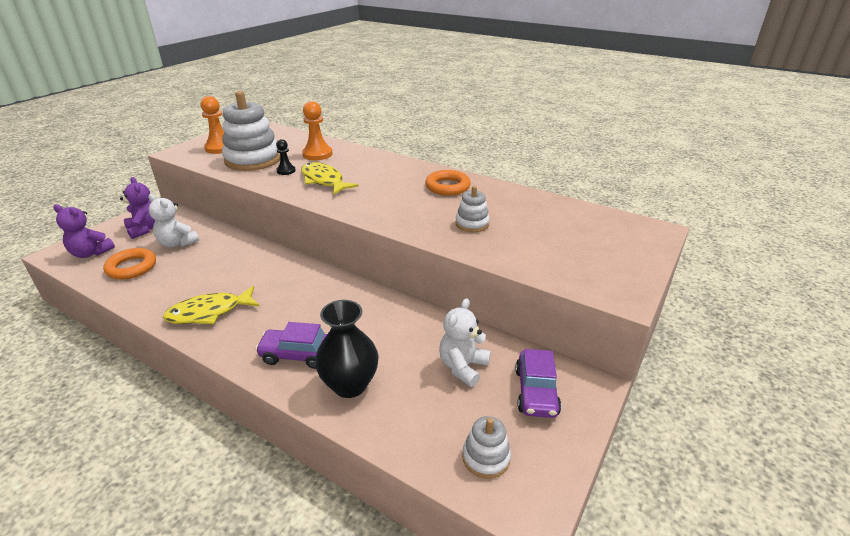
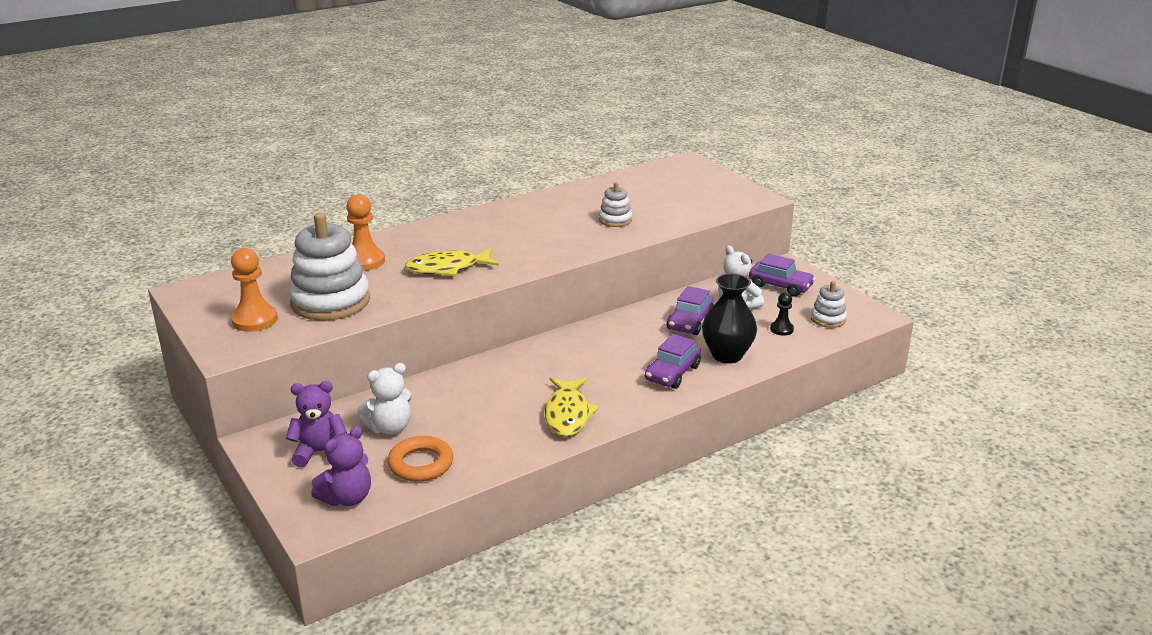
camera: 65 degrees left, 5 degrees down
(286, 171) = (393, 285): black pawn -> black pawn (781, 329)
(404, 341) = (690, 322): none -> purple car
(447, 187) = (532, 213): orange ring -> none

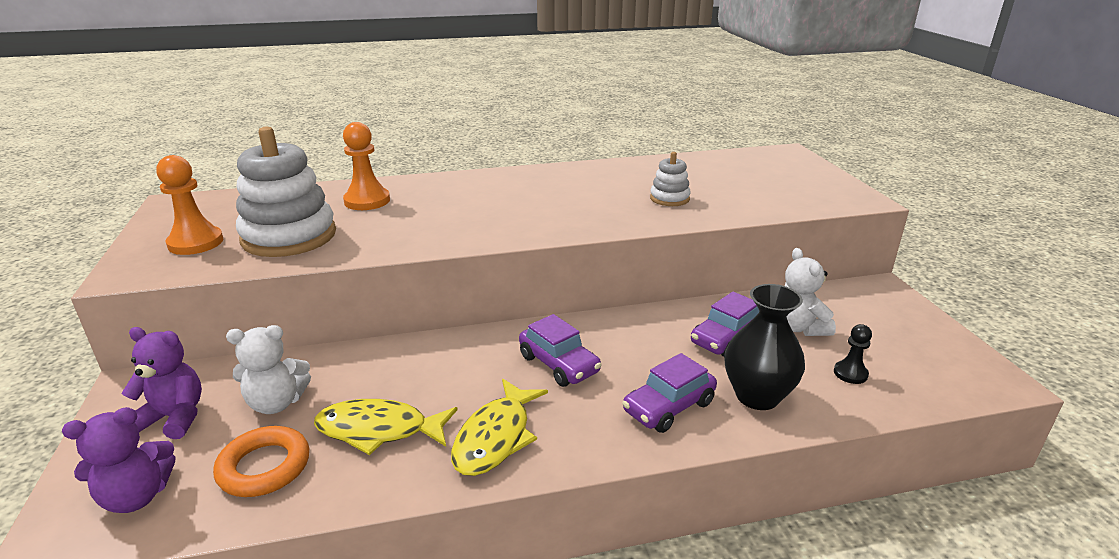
camera: 20 degrees right, 0 degrees up
(447, 268) = (442, 221): yellow fish -> yellow fish (379, 430)
(780, 286) = (867, 312): purple car -> purple car (559, 364)
(828, 319) = (924, 372): white stacking toy -> none

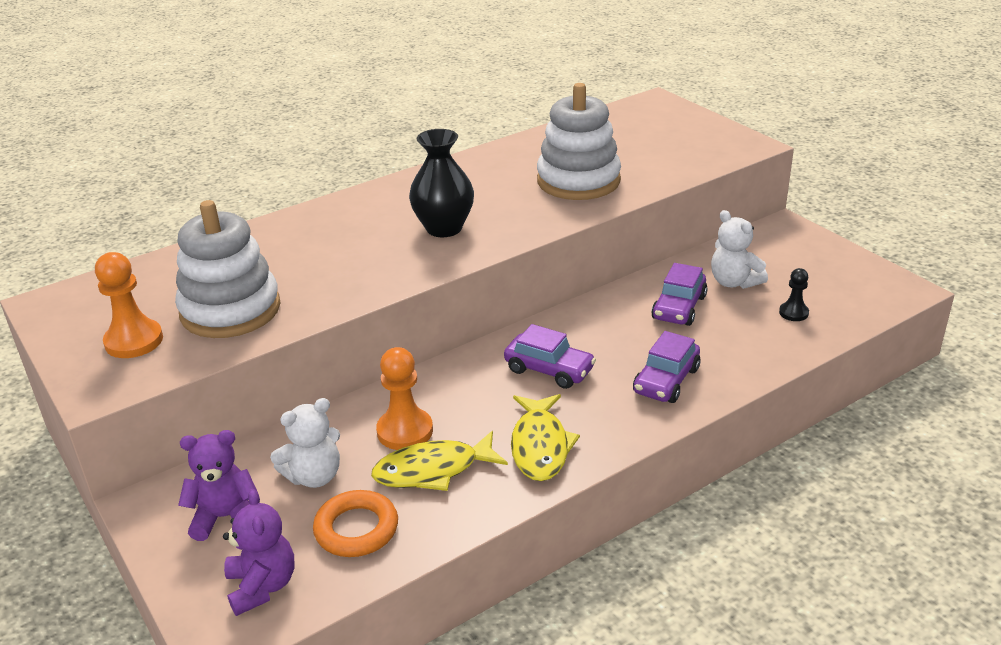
camera: 20 degrees left, 5 degrees up
(137, 496) = (262, 586): purple teddy bear -> purple teddy bear turned 60 degrees counterclockwise
(367, 201) = (272, 251): orange pawn -> orange pawn (405, 431)
(669, 198) = (578, 181): white stacking toy -> white stacking toy, size x2.05
(757, 396) = (731, 352): black vase -> black vase (444, 228)

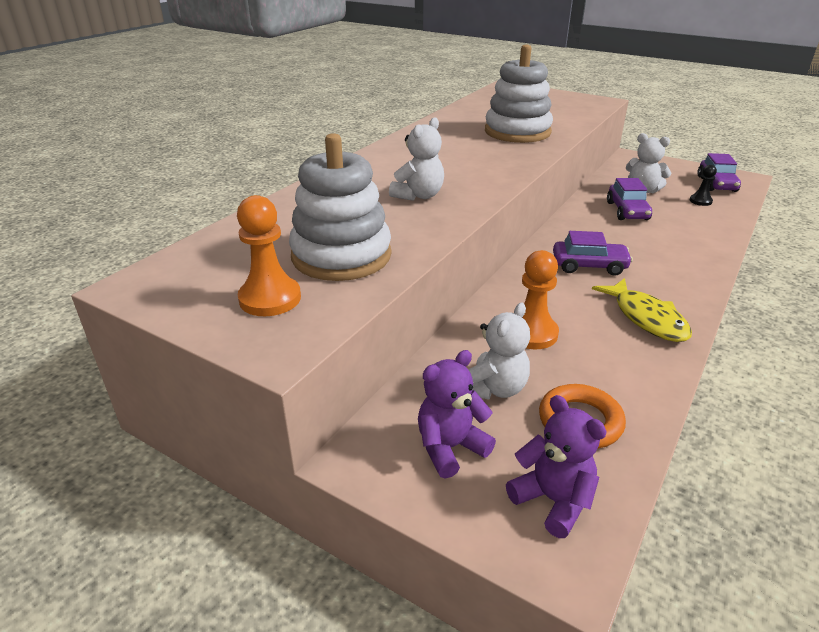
camera: 25 degrees left, 0 degrees up
(371, 253) = (418, 195): none -> white teddy bear
(433, 470) = (588, 357): yellow fish -> none
(444, 228) = (456, 171): black vase -> none
(666, 381) = (676, 256): purple car -> purple car (716, 184)

